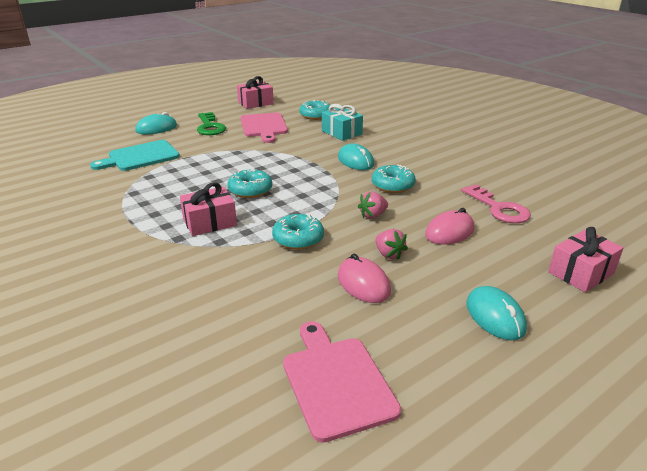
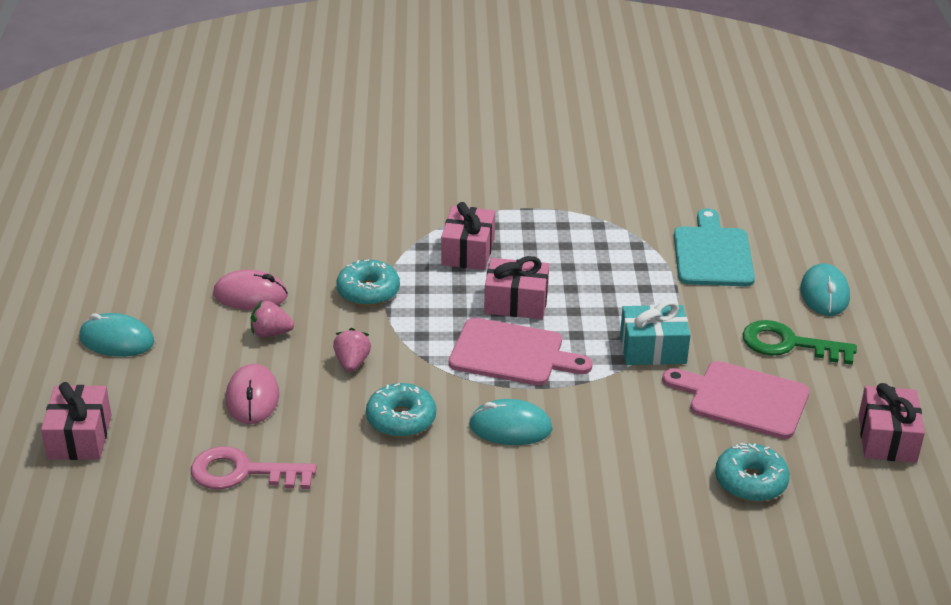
camera: 125 degrees right, 5 degrees up
(250, 190) = (516, 302): turquoise donut -> pink gift
(336, 382) = (171, 232): pink cutting board -> pink cutting board (512, 354)
(341, 132) = (636, 471): turquoise gift -> turquoise gift (653, 349)

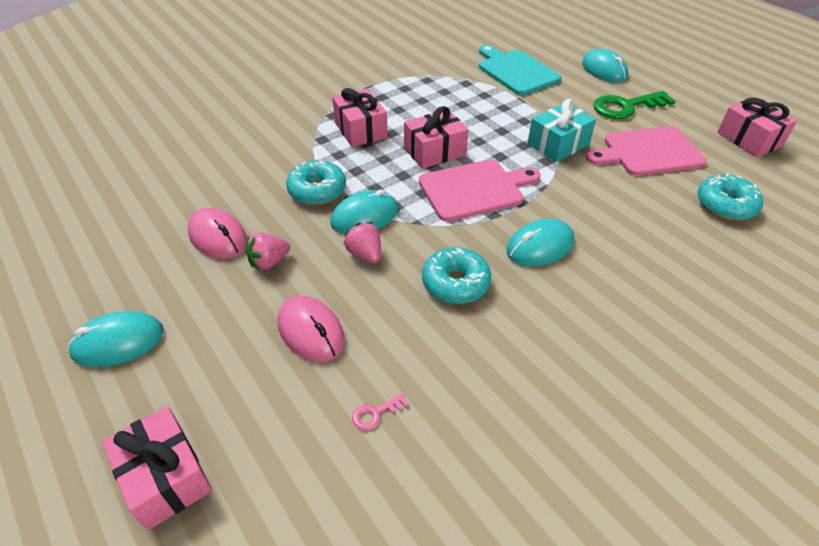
camera: 35 degrees left, 10 degrees up
(243, 472) = (375, 413): pink key -> pink key, size x0.42
(250, 295) = (218, 237): pink mouse -> pink mouse turned 75 degrees clockwise
(385, 332) = (364, 216): none -> turquoise mouse

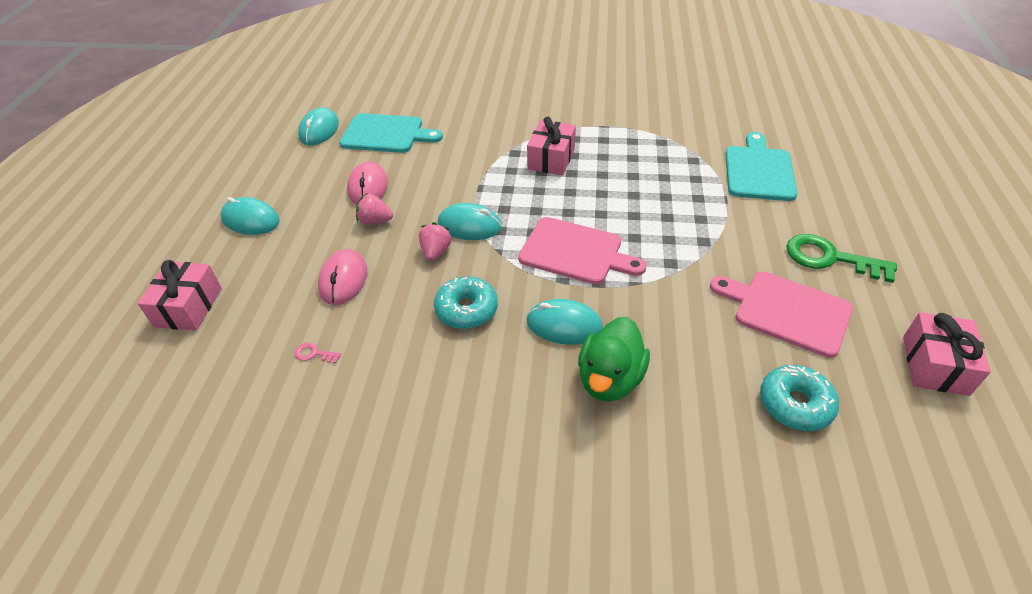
camera: 45 degrees right, 0 degrees up
(169, 181) = (386, 134): none -> turquoise cutting board
(317, 190) = (463, 189): turquoise donut -> none
(434, 151) = (585, 205): pink gift -> none
(558, 144) = (702, 255): turquoise gift -> none
(604, 70) = (861, 212): turquoise mouse -> turquoise mouse (319, 130)
(618, 262) = (610, 379): none -> green duck

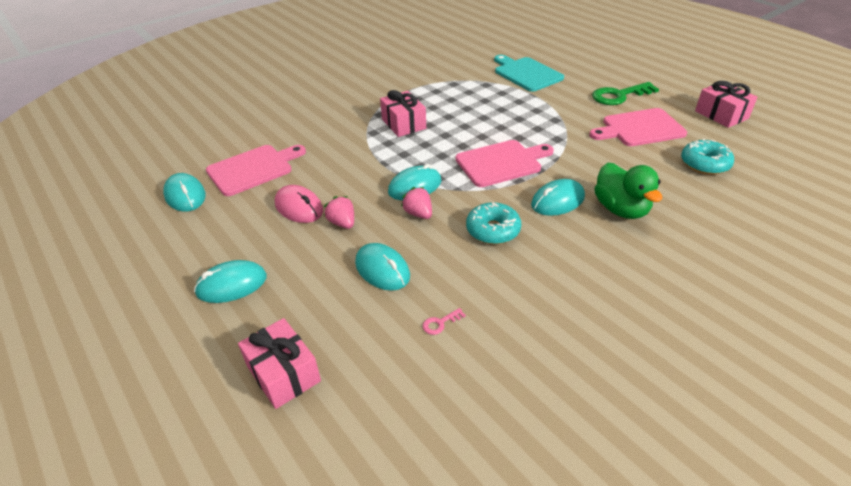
camera: 45 degrees left, 5 degrees down
(343, 280) = (382, 269): pink mouse -> turquoise mouse
(375, 221) = (342, 223): pink strawberry -> pink strawberry turned 90 degrees clockwise
(386, 134) = (253, 169): turquoise cutting board -> pink cutting board

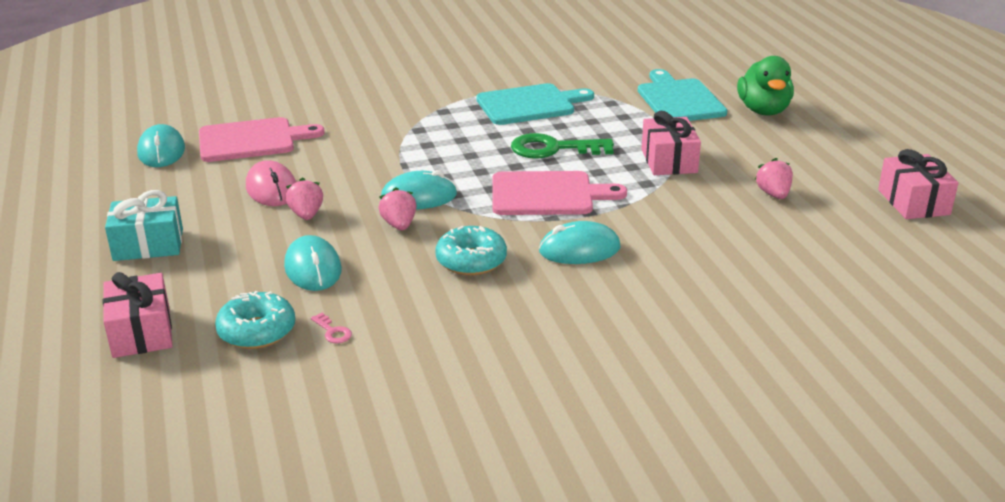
camera: 20 degrees right, 10 degrees down
(232, 285) = (148, 245): turquoise mouse -> turquoise gift
(403, 124) = (464, 128): pink gift -> pink gift (669, 161)
(434, 97) = (529, 105): none -> turquoise cutting board
(440, 323) = (333, 332): pink key -> pink key turned 120 degrees counterclockwise
(619, 96) = (785, 150): green key -> green key (553, 149)
(621, 209) = (652, 276): green duck -> green duck (763, 110)
(640, 128) = (773, 194): pink cutting board -> pink strawberry
(704, 164) = (822, 253): turquoise donut -> turquoise donut (257, 331)

